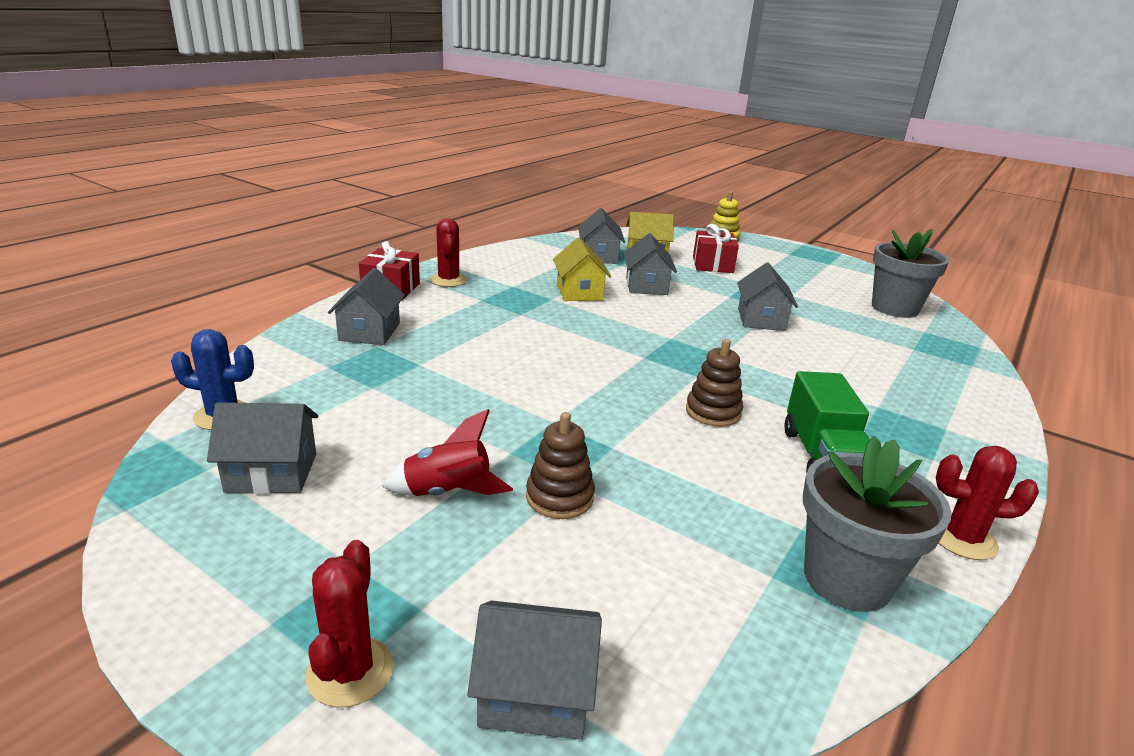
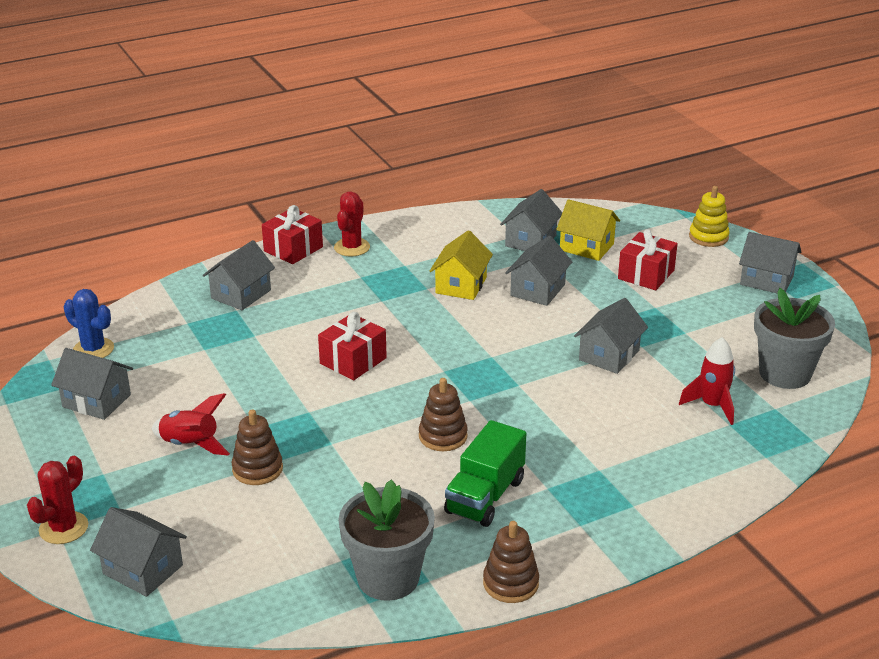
camera: 30 degrees right, 5 degrees up
(549, 366) = (353, 361): none -> red gift
(796, 257) = (766, 280): none -> grey house
(883, 339) = (712, 406): none -> red rocket
(962, 538) = (510, 583): red cactus -> brown stacking toy

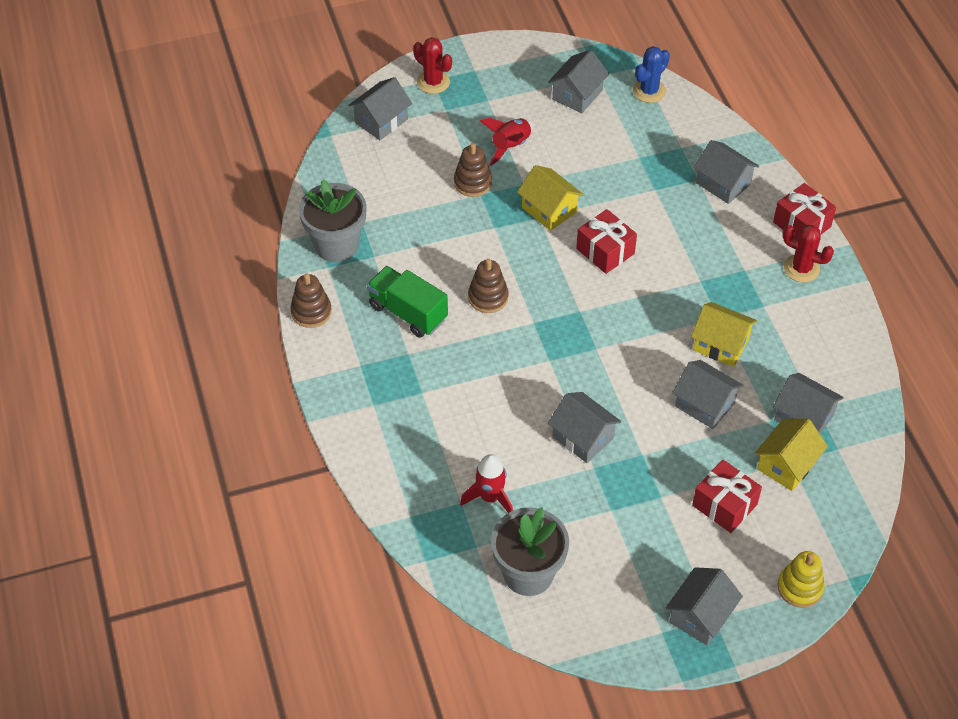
camera: 100 degrees right, 20 degrees up
(296, 405) = (549, 210): none -> yellow house

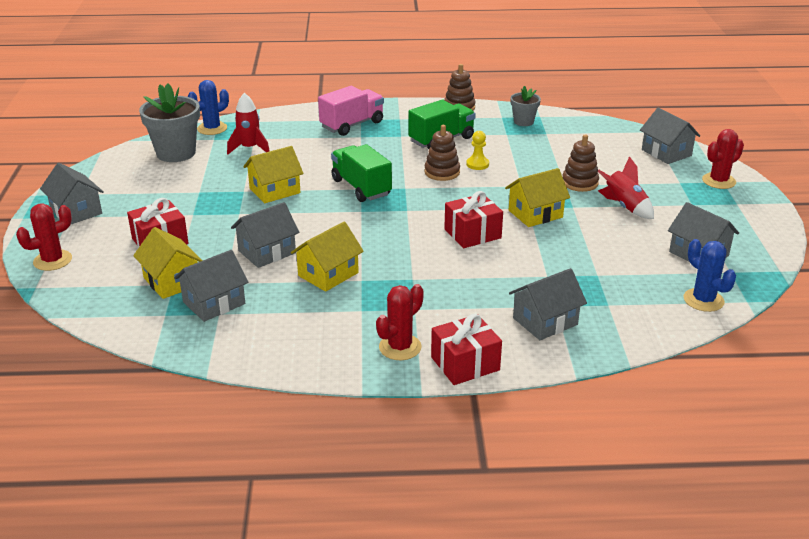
camera: 105 degrees right, 20 degrees down
(336, 245) = (523, 122): grey flower pot -> grey flower pot, size x0.55
(392, 409) = (352, 125): none -> pink truck
(448, 560) = (212, 128): none -> blue cactus
(459, 270) = (477, 164): none -> yellow pawn
(547, 360) = (361, 187): none -> green truck
(583, 437) = (275, 191): grey house -> yellow house
(800, 587) = (52, 260): yellow stacking toy -> red cactus

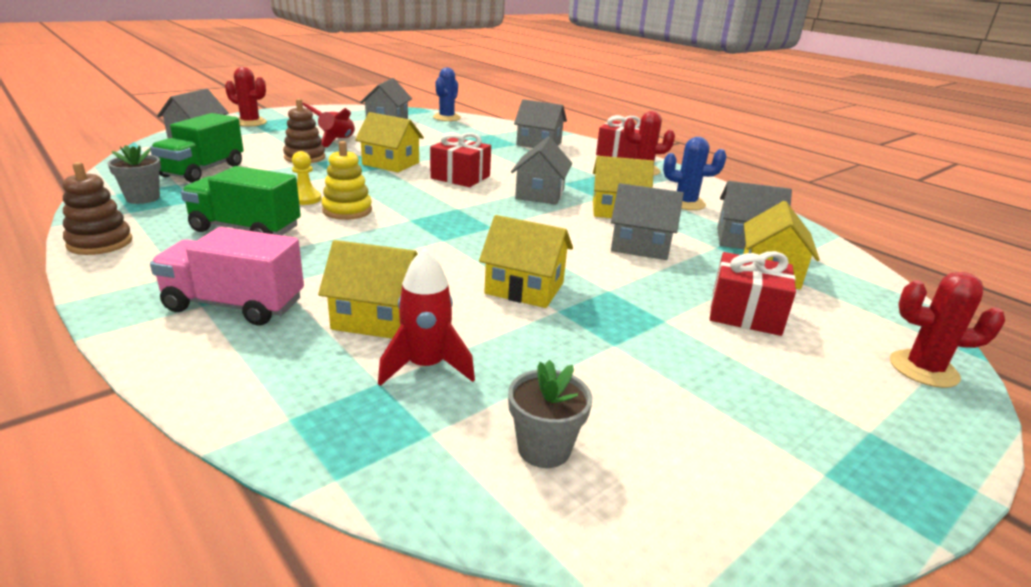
camera: 130 degrees left, 5 degrees down
(76, 211) = (851, 434): grey house -> grey house (540, 194)
(176, 153) = (544, 448): grey flower pot -> grey flower pot, size x0.55
(212, 128) = (383, 466): blue cactus -> blue cactus (685, 203)
(299, 149) = (377, 318): none -> yellow house
(361, 187) = (441, 240): green truck -> green truck (203, 170)
(442, 172) = (347, 210): brown stacking toy -> yellow stacking toy

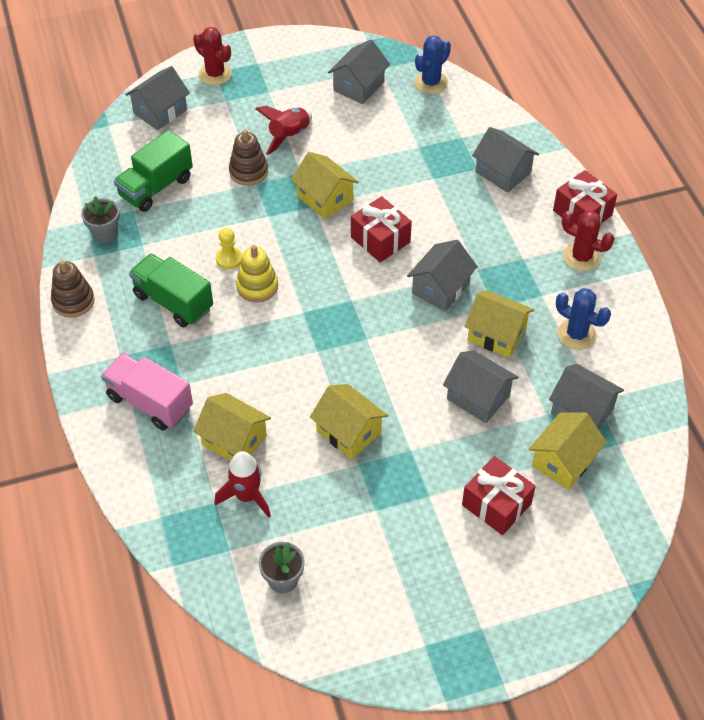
camera: 25 degrees right, 25 degrees up
(923, 369) = (576, 595): red cactus -> none

